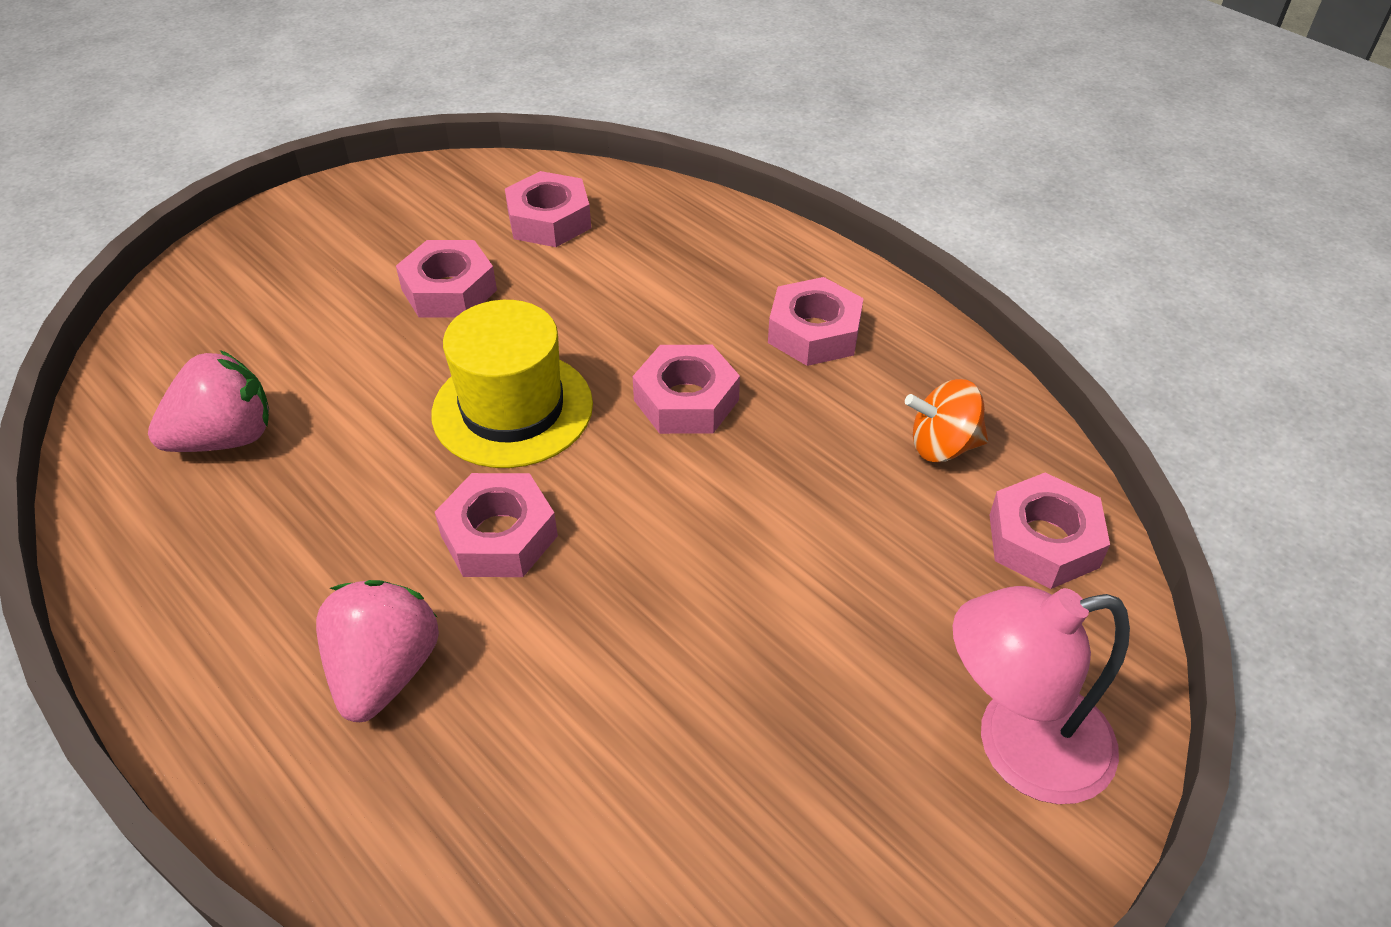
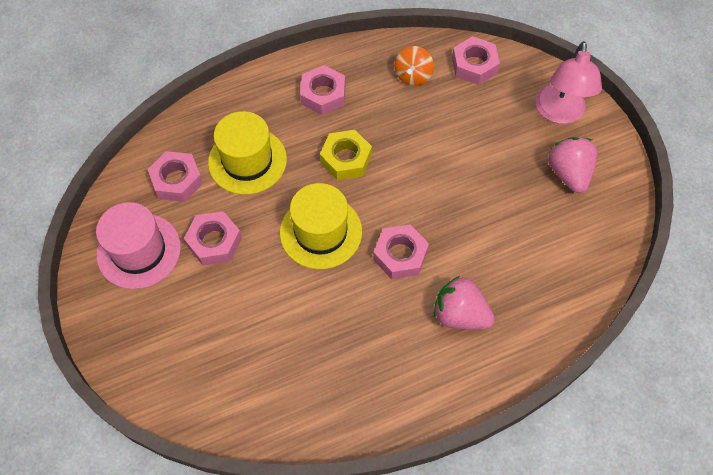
camera: 70 degrees left, 15 degrees up
(226, 438) = (286, 368): pink strawberry -> pink strawberry (568, 174)
(408, 220) = (139, 251): none -> pink hat
(622, 281) = (247, 161): none -> yellow hat
(686, 400) = (346, 159): pink nut -> yellow nut

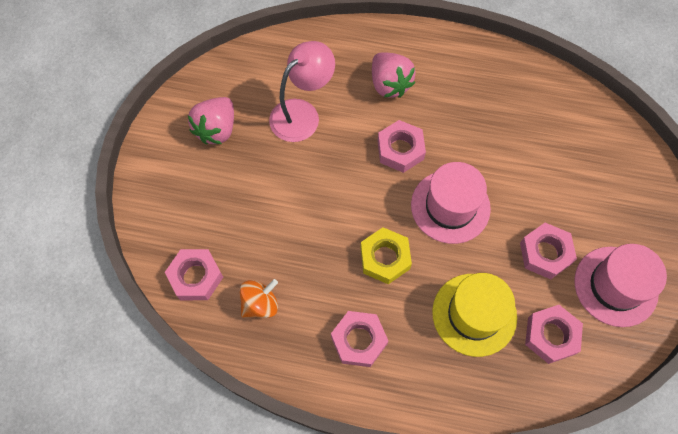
camera: 145 degrees left, 5 degrees up
(321, 232) = (450, 206): yellow hat -> pink hat
(559, 113) = (171, 182): pink lamp -> pink lamp (302, 113)

